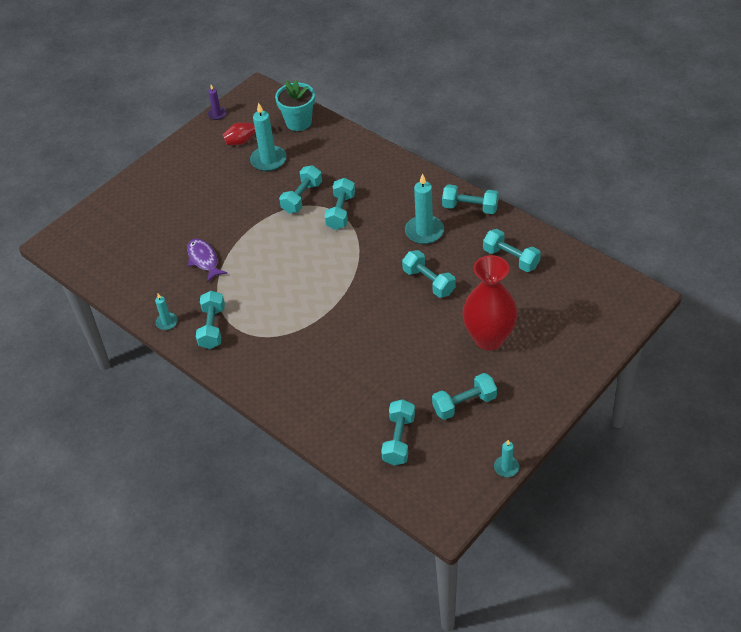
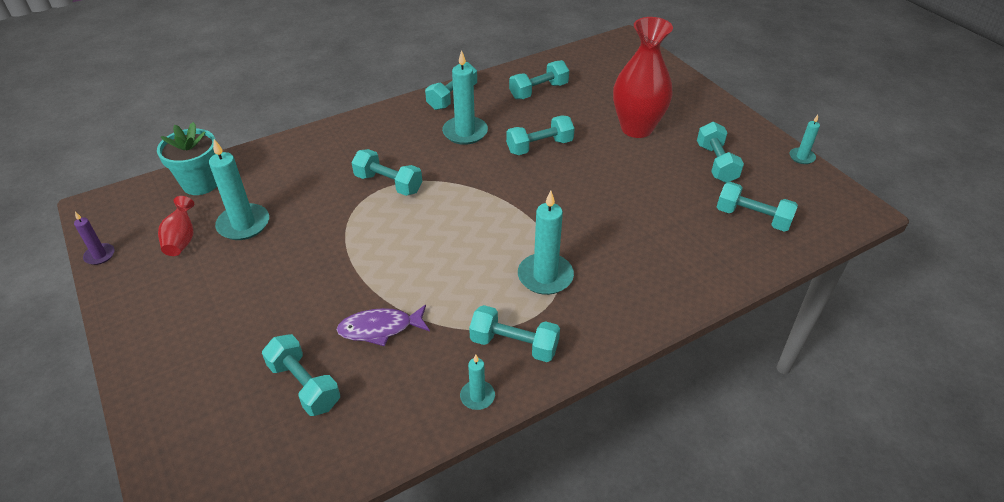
camera: 75 degrees left, 5 degrees down
(280, 326) = (545, 276): none -> turquoise candle
(302, 197) = (338, 209): turquoise dumbbell -> turquoise dumbbell (304, 385)

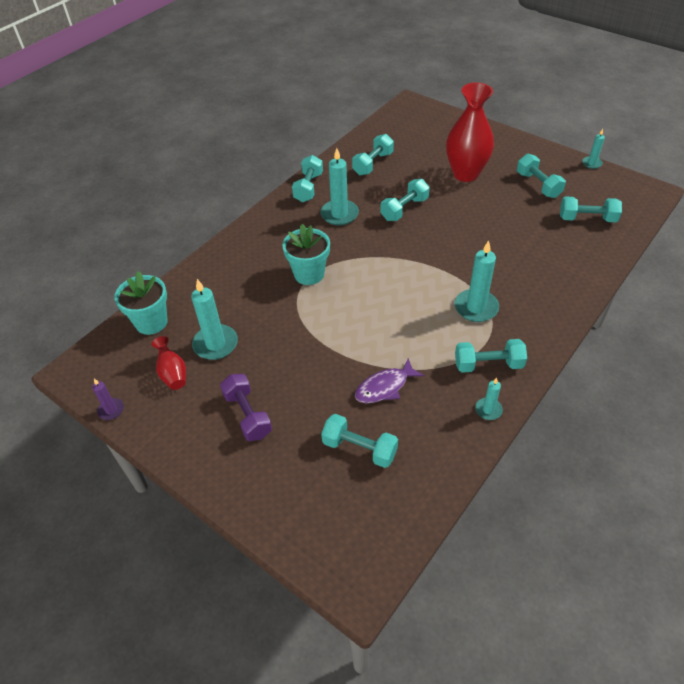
camera: 20 degrees left, 5 degrees up
(219, 306) = (248, 415): none -> purple dumbbell
(388, 183) = (309, 274): turquoise dumbbell -> turquoise flower pot

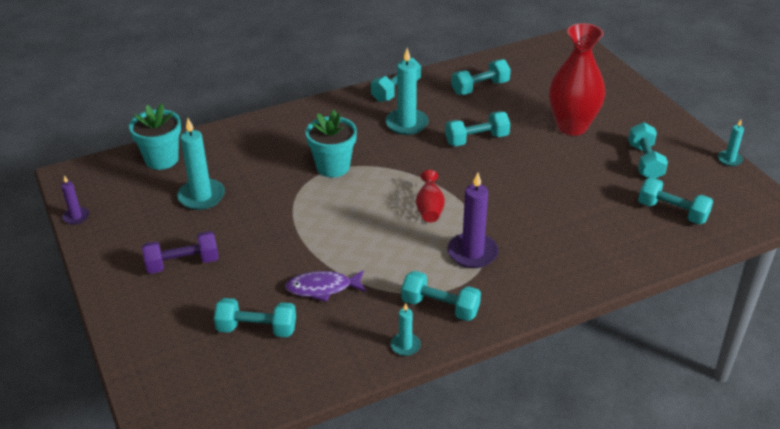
camera: 25 degrees right, 10 degrees down
(173, 373) = (147, 207): red vase -> red vase (429, 209)
(248, 415) = (182, 264): purple dumbbell -> purple dumbbell turned 75 degrees clockwise
(359, 448) = (257, 329): turquoise dumbbell -> turquoise dumbbell turned 45 degrees counterclockwise
(476, 307) = (472, 253): turquoise candle -> purple candle

